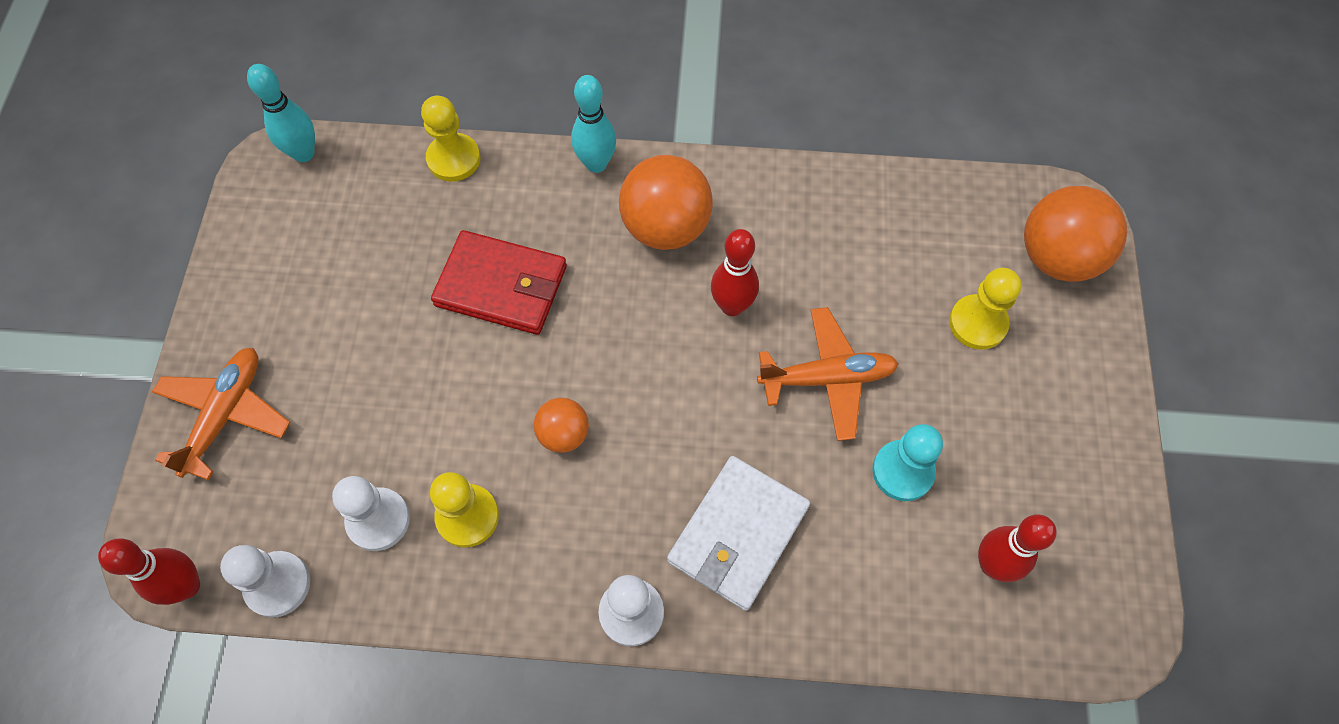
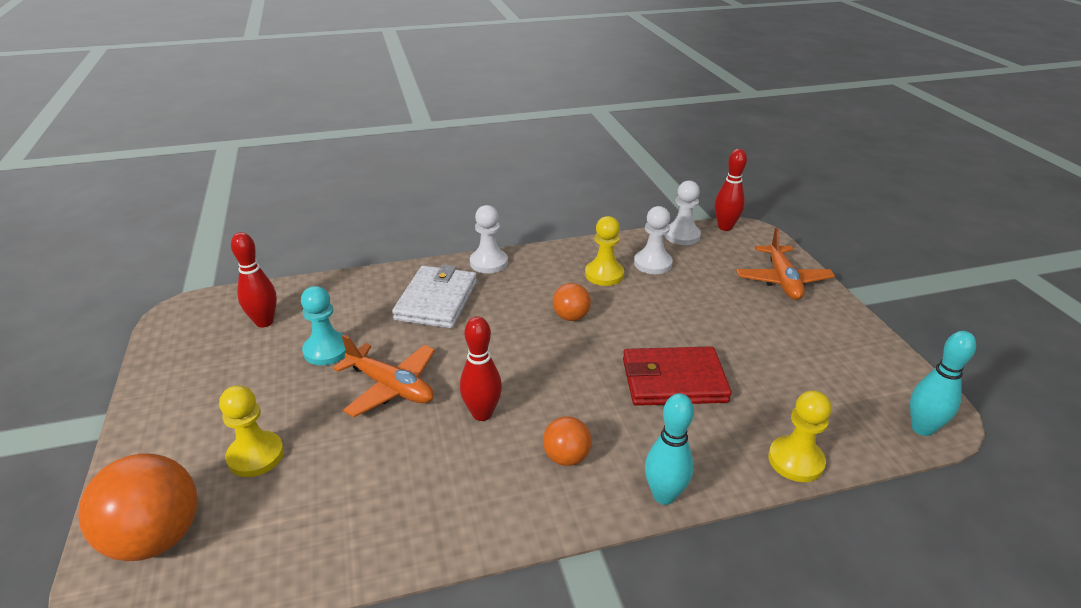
camera: 160 degrees right, 30 degrees down
(665, 227) = (566, 457): orange ball -> orange ball, size x0.54
(827, 378) = (391, 387): orange plane -> orange plane turned 120 degrees counterclockwise

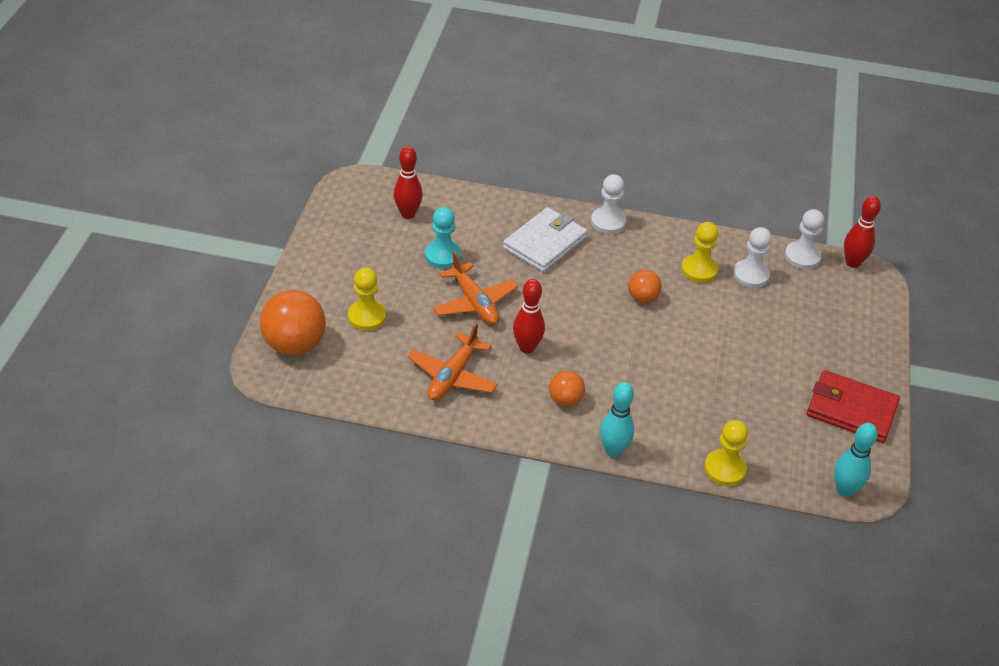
camera: 25 degrees right, 10 degrees up
(673, 381) = (684, 380): red wallet -> red wallet (851, 410)
(782, 280) = (855, 334): orange plane -> orange plane (453, 376)

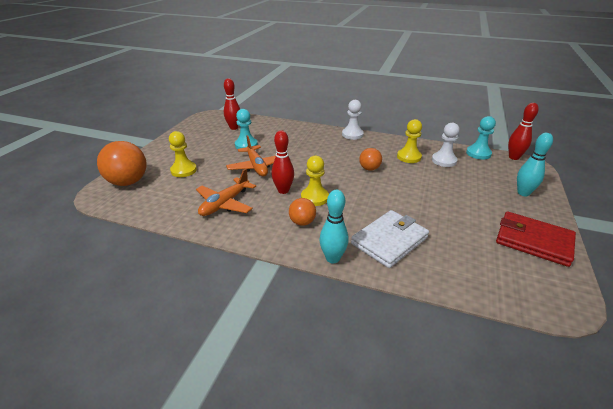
camera: 10 degrees right, 10 degrees down
(545, 243) = (311, 142): white wallet -> white wallet (389, 240)
(725, 469) = (428, 279): yellow pawn -> yellow pawn (314, 197)
(802, 257) = (478, 153): white pawn -> turquoise pawn
(844, 490) = (542, 304): turquoise bowling pin -> turquoise bowling pin (523, 193)

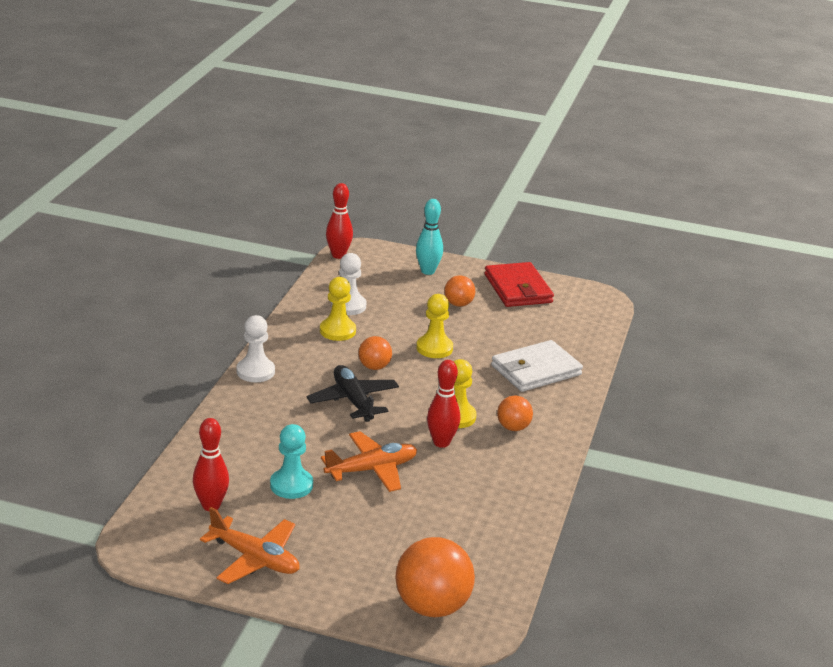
camera: 95 degrees left, 5 degrees down
(183, 170) = (388, 548): yellow pawn -> yellow pawn (434, 348)
(225, 204) = (481, 493): orange plane -> orange plane (254, 559)
(328, 161) = (353, 401): none -> black plane
(332, 258) = (574, 409): turquoise bowling pin -> none
(389, 240) = (536, 370): white wallet -> white wallet turned 75 degrees counterclockwise
(478, 153) = (327, 277): turquoise pawn -> none
(478, 205) = (458, 304): none -> orange ball
(533, 241) = (518, 289): red wallet -> red wallet turned 45 degrees counterclockwise

